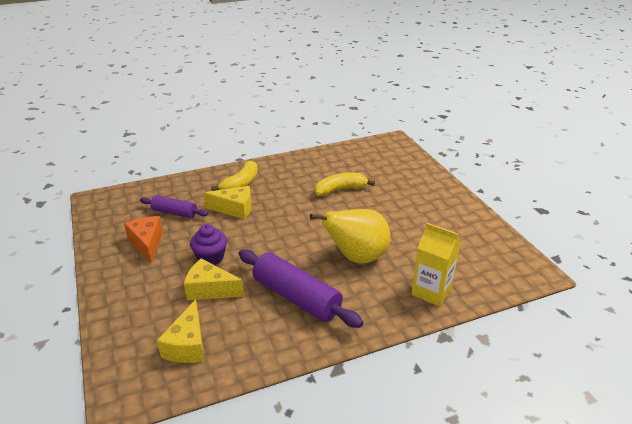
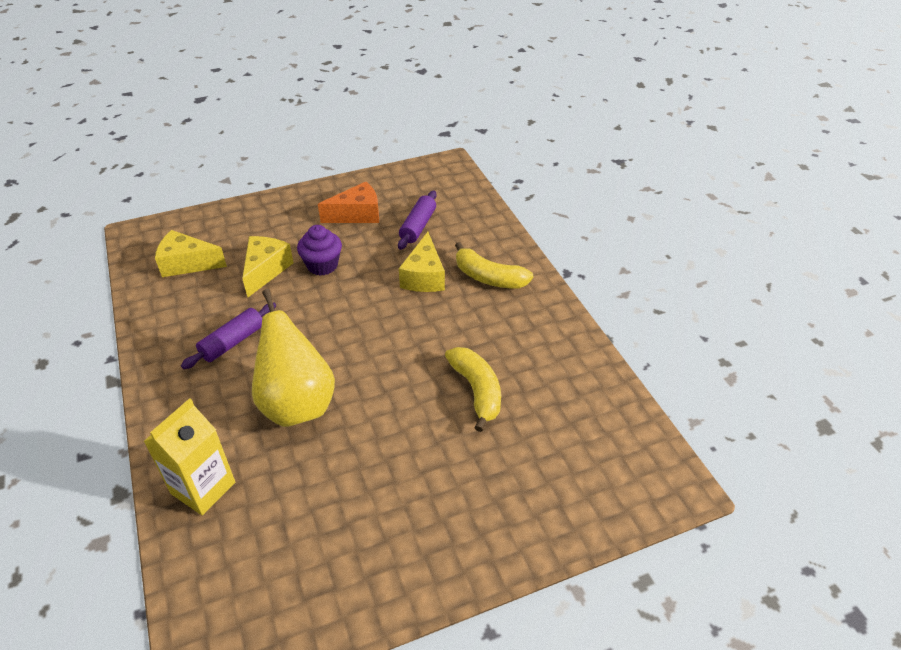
camera: 90 degrees right, 10 degrees up
(296, 297) = (232, 342): purple rolling pin -> purple rolling pin, size x0.58

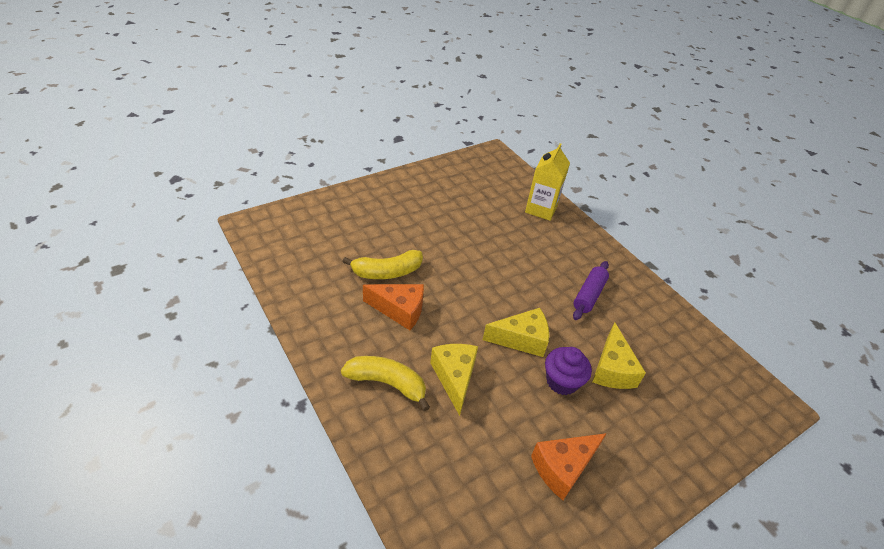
camera: 165 degrees right, 0 degrees up
(187, 264) = (690, 370): yellow cheese -> yellow cheese (521, 339)
(297, 404) = (513, 255): yellow pear -> none
(418, 226) = (482, 455): purple rolling pin -> none
(467, 342) = (399, 310): none -> orange cheese
(477, 391) = (387, 272): yellow banana -> yellow banana turned 75 degrees counterclockwise

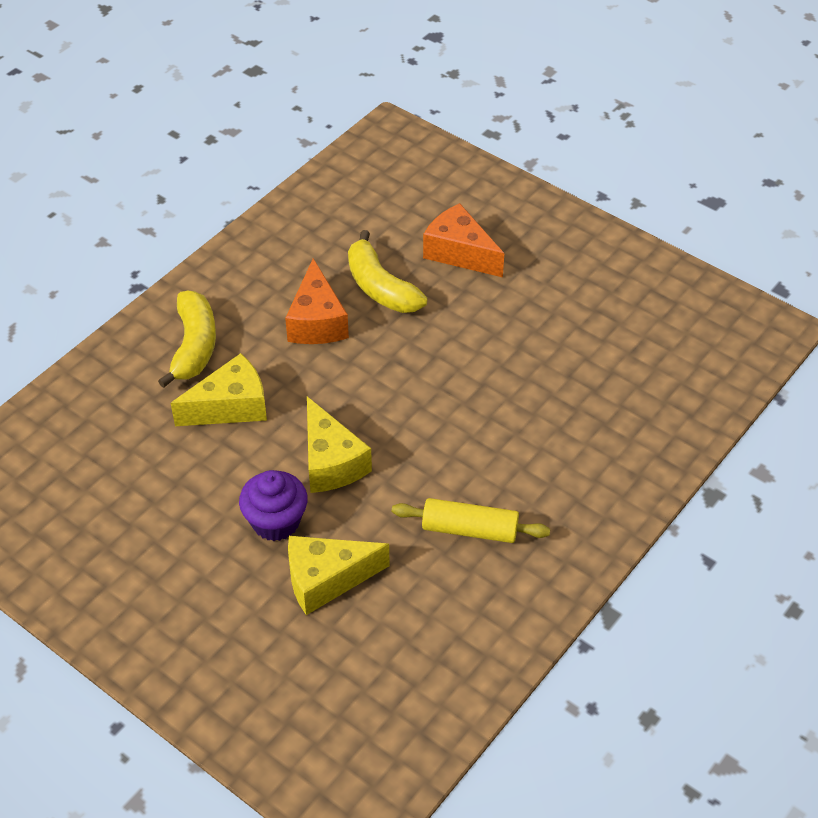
camera: 75 degrees right, 5 degrees up
(541, 209) = (652, 428): yellow carton -> none
(563, 468) = (139, 545): orange cheese -> orange cheese (459, 253)
(589, 295) = (469, 529): purple rolling pin -> yellow rolling pin

